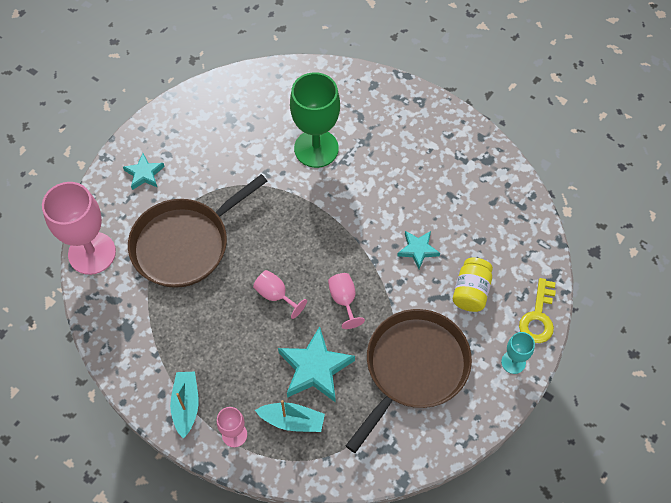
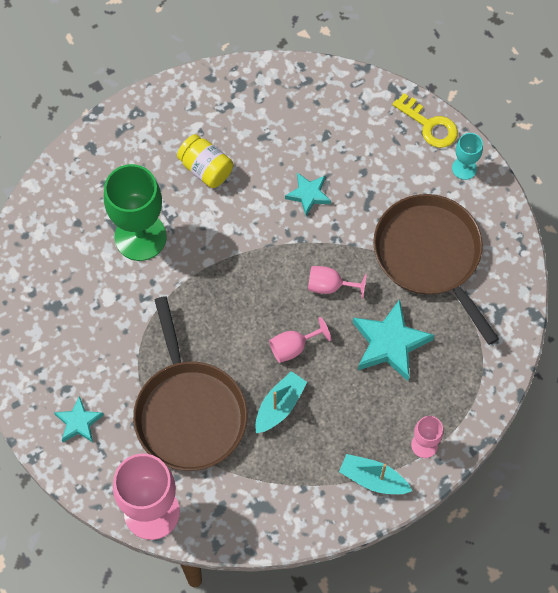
camera: 65 degrees left, 5 degrees up
(292, 420) = (434, 386): turquoise boat -> turquoise boat (279, 406)
(471, 291) = (376, 169): yellow jar -> yellow jar (206, 169)

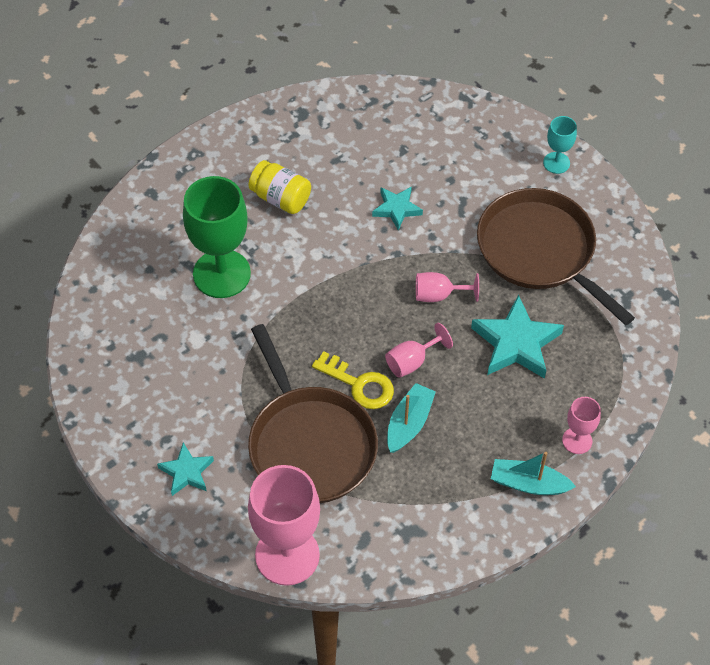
camera: 10 degrees left, 10 degrees down
(430, 125) = (511, 127): yellow key -> yellow key (359, 384)

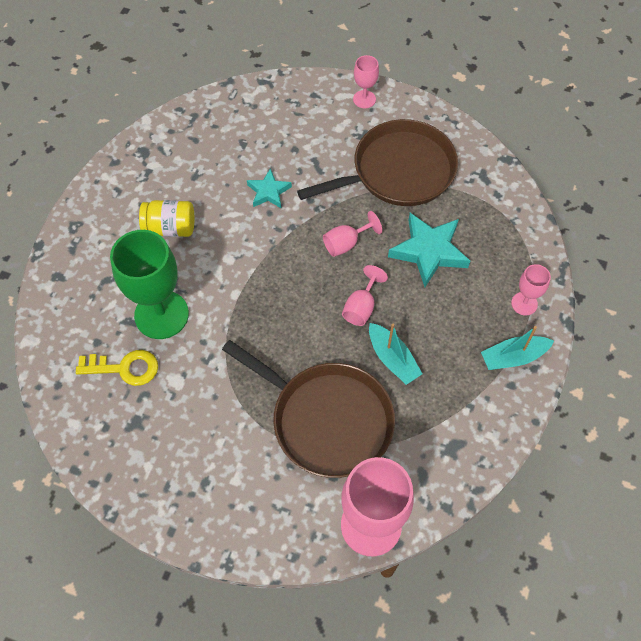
camera: 30 degrees left, 5 degrees up
(186, 472) = (241, 501): turquoise star -> none
(359, 384) = (333, 348): yellow key -> yellow key (125, 368)
(409, 423) = (392, 359): turquoise boat -> turquoise boat turned 150 degrees clockwise
(540, 251) = (398, 171): brown pan -> brown pan turned 135 degrees clockwise
(556, 163) = (364, 99): turquoise goblet -> pink goblet

